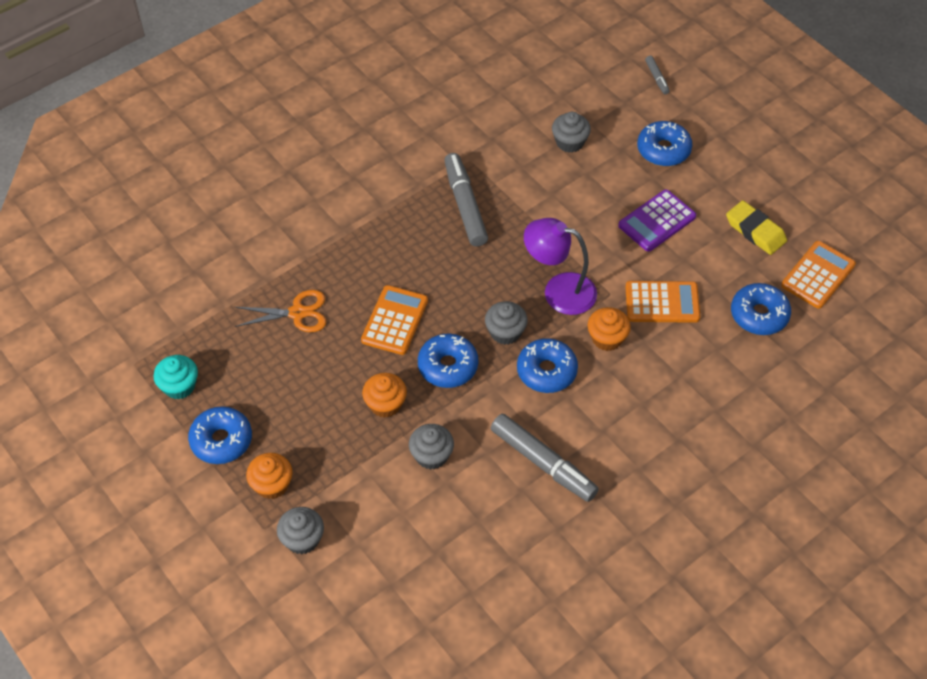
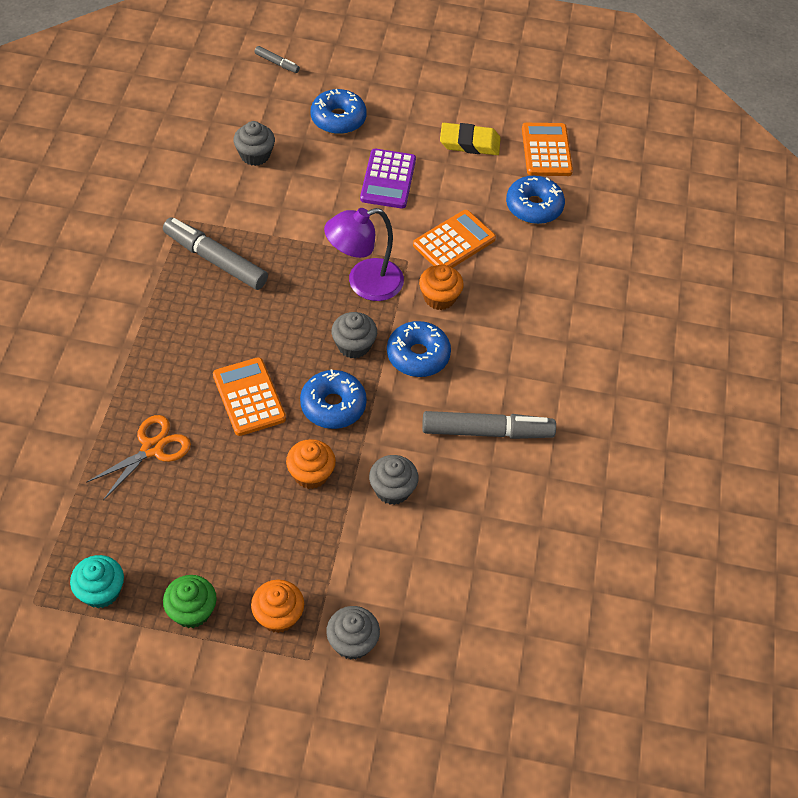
camera: 45 degrees left, 0 degrees up
(221, 440) = (192, 611): blue donut -> green cupcake

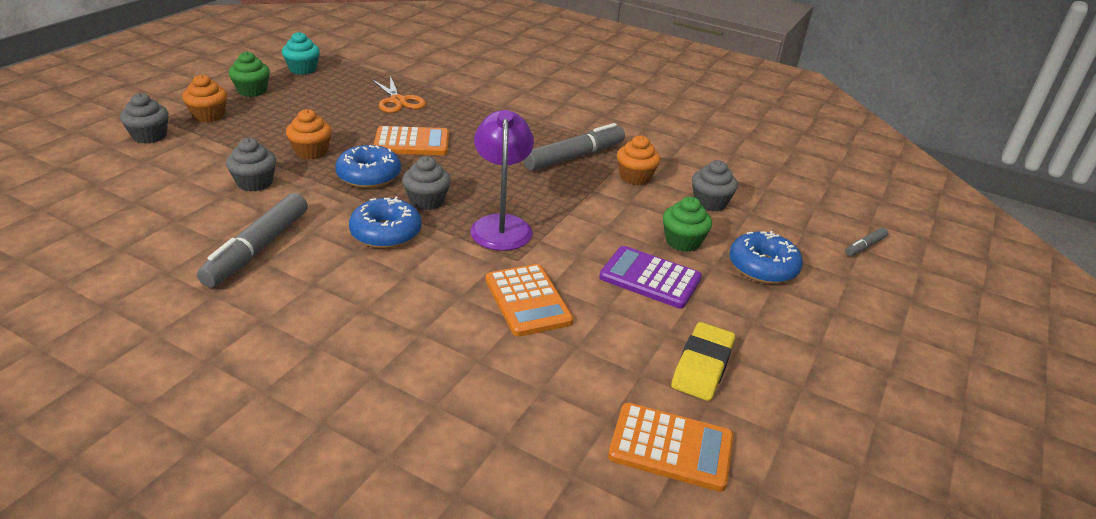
camera: 110 degrees right, 20 degrees down
(327, 166) = (682, 241): none -> green cupcake
(439, 298) = (451, 267): orange cupcake -> orange cupcake (635, 177)
(534, 206) = (558, 392): blue donut -> none

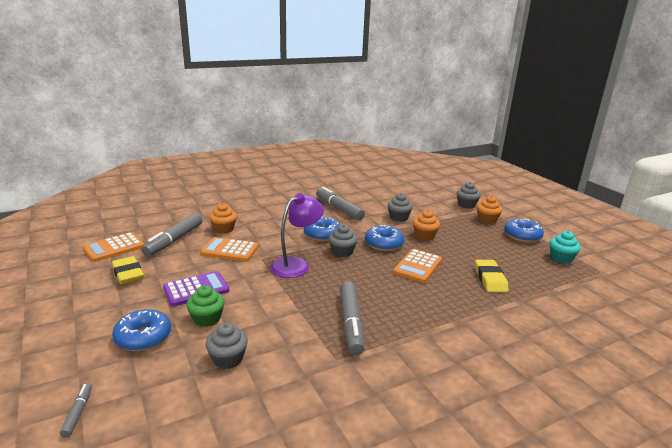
camera: 125 degrees right, 10 degrees down
(252, 91) = (522, 236): green cupcake -> blue donut
(398, 101) = (490, 279): orange scissors -> yellow eraser
(501, 225) = (296, 264): purple lamp -> purple lamp turned 75 degrees counterclockwise
(564, 384) = (174, 240): none -> grey marker
(635, 177) = (297, 339): orange cupcake -> orange cupcake (224, 229)

